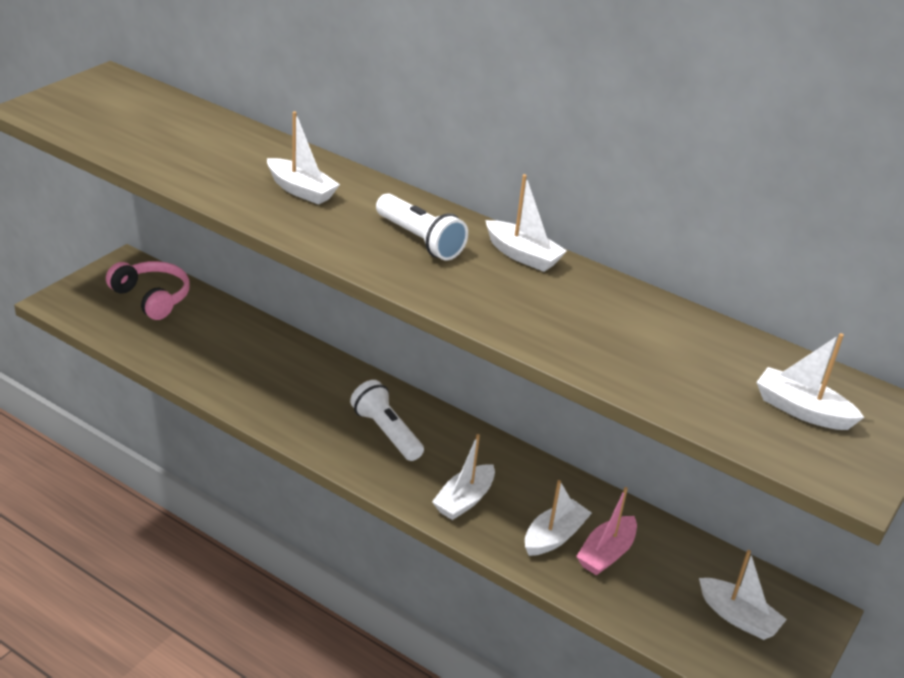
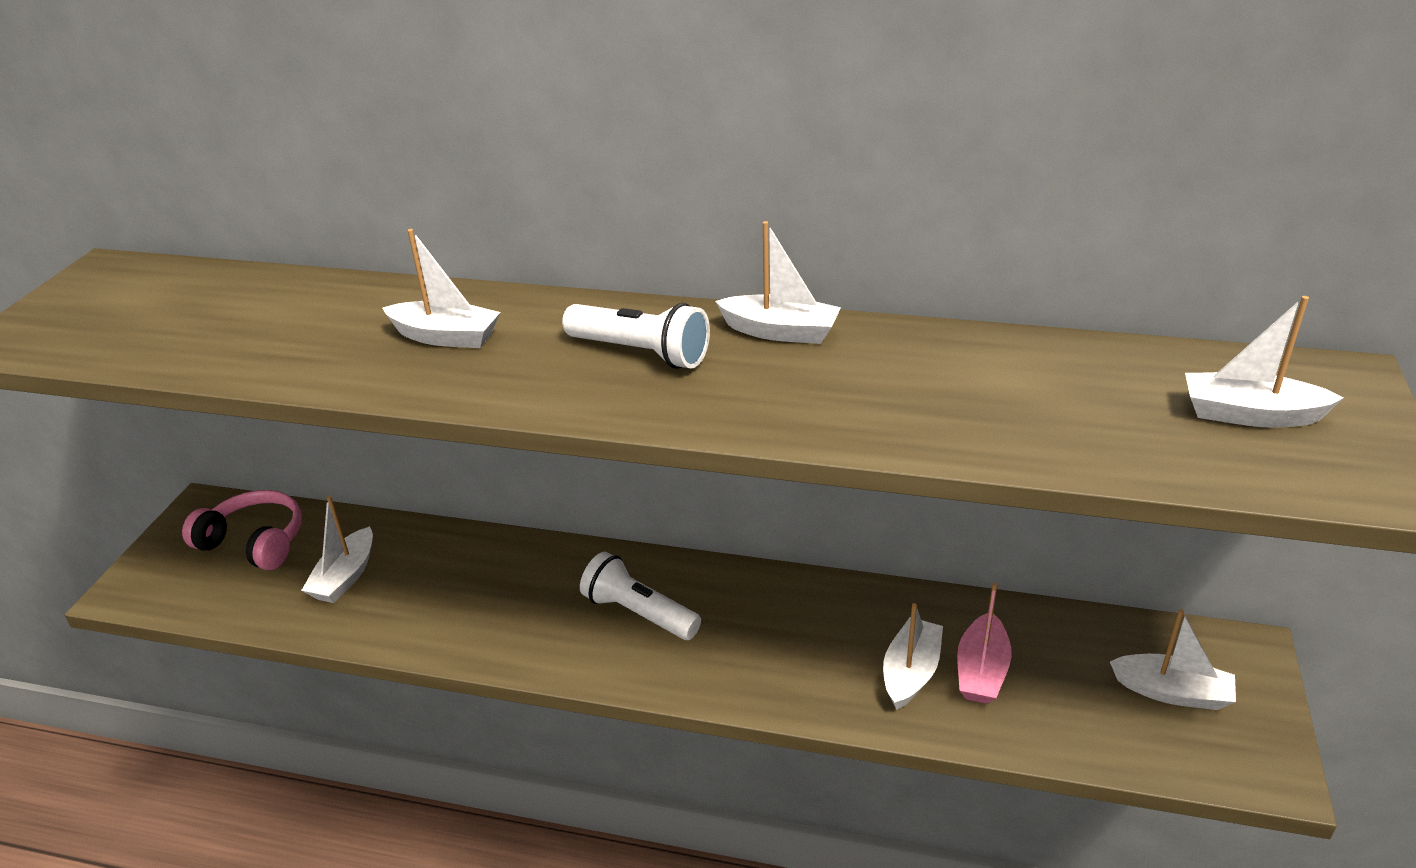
camera: 15 degrees left, 0 degrees up
(464, 500) = (780, 666): white boat -> white boat (345, 577)

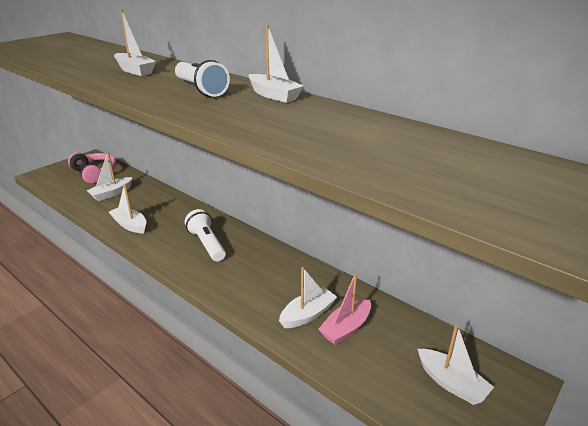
camera: 25 degrees right, 5 degrees down
(1250, 414) = (497, 180): white boat -> white boat (130, 225)

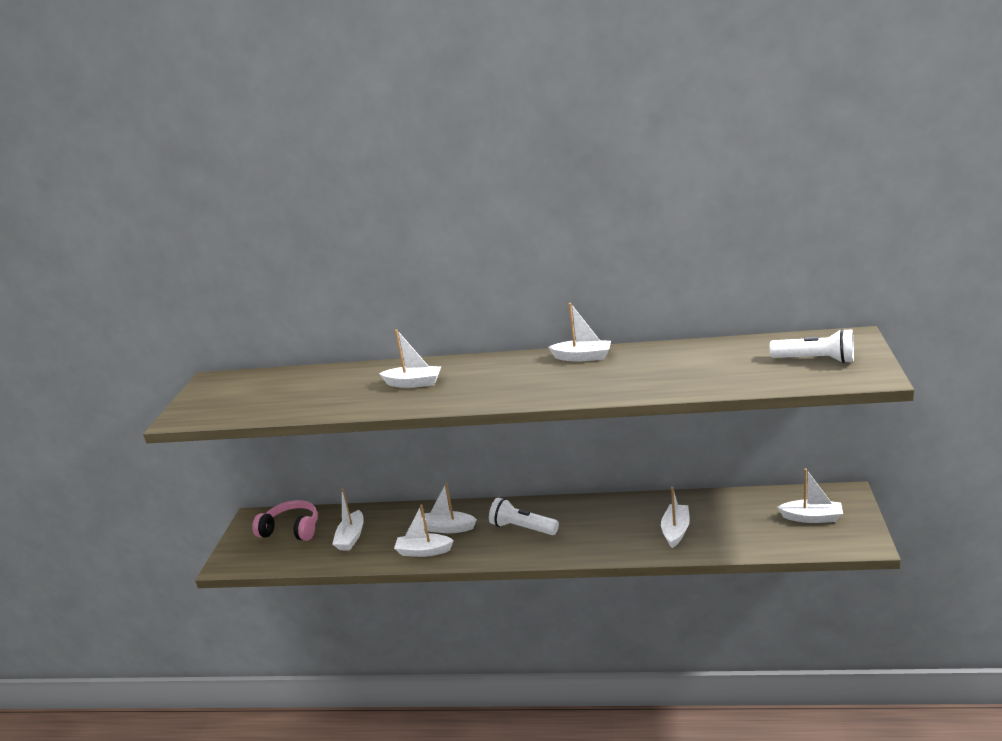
camera: 30 degrees left, 5 degrees down
(166, 218) = (448, 528): none -> white boat
(201, 89) = (516, 375): white flashlight -> white flashlight (816, 360)
(346, 328) = (712, 524): pink boat -> none

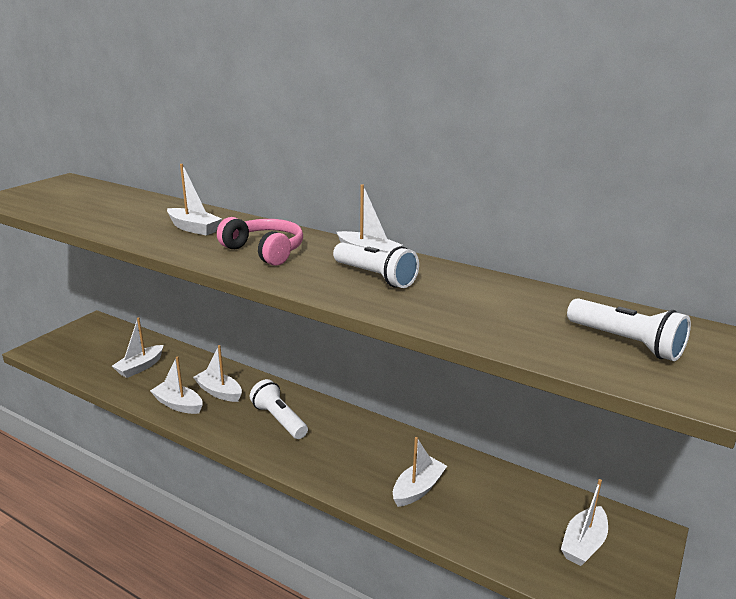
camera: 20 degrees right, 0 degrees up
(291, 529) = (108, 342): pink headphones -> pink headphones (265, 251)
(610, 372) = (375, 277): none -> white flashlight
(812, 518) = (583, 544): white boat -> white boat turned 90 degrees clockwise

